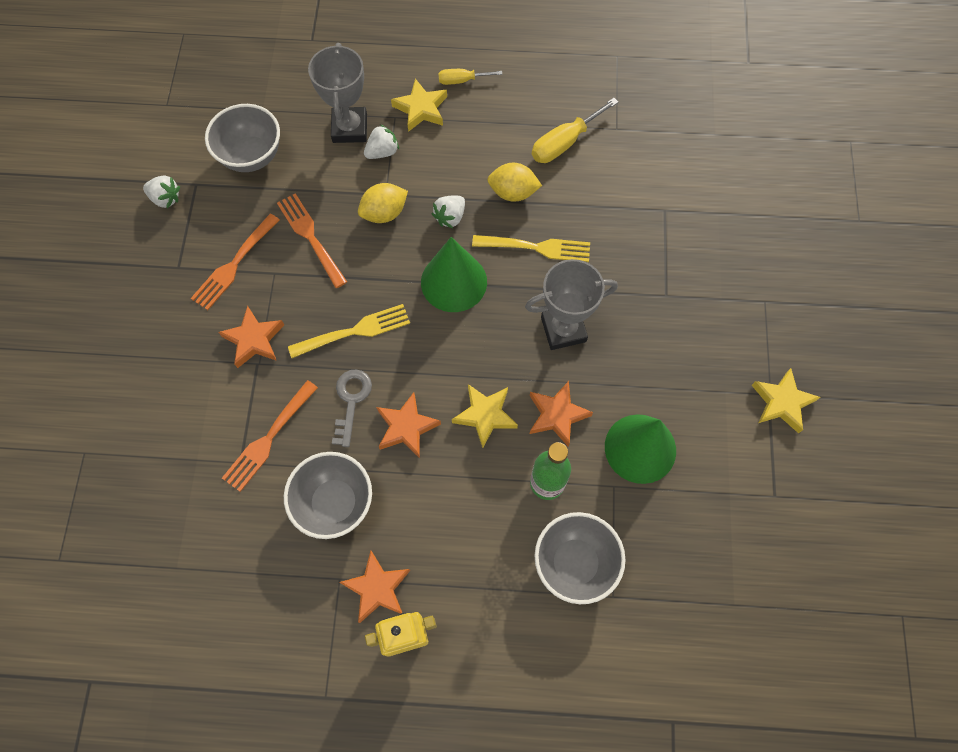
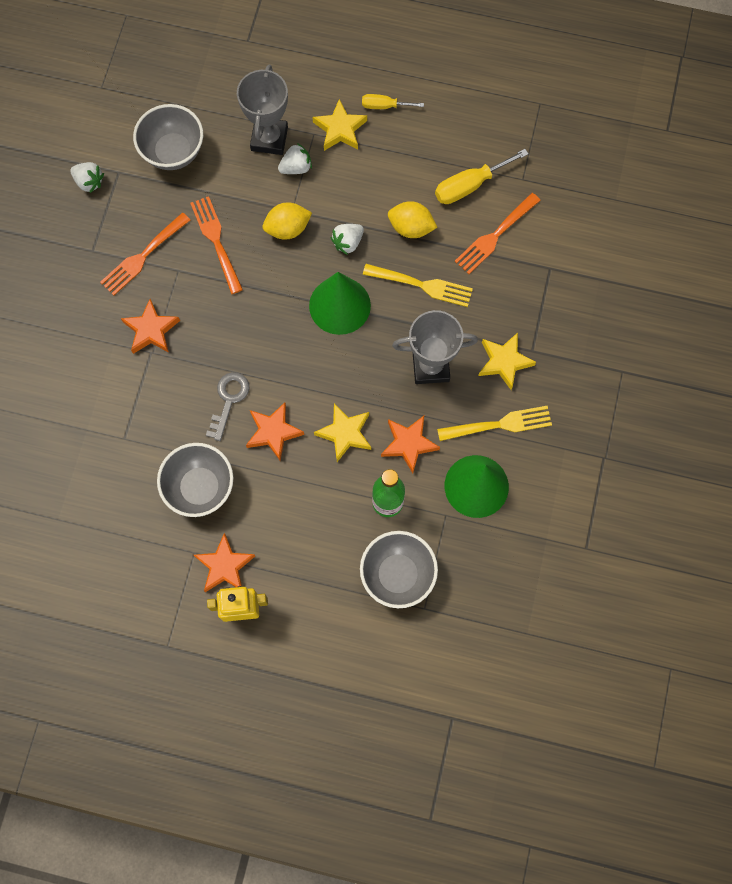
camera: 10 degrees right, 5 degrees up
(268, 439) = (151, 422): orange fork -> orange fork (495, 236)
(355, 331) = (242, 337): yellow fork -> yellow fork (499, 424)
(782, 402) = (613, 467): yellow star -> yellow star (504, 362)

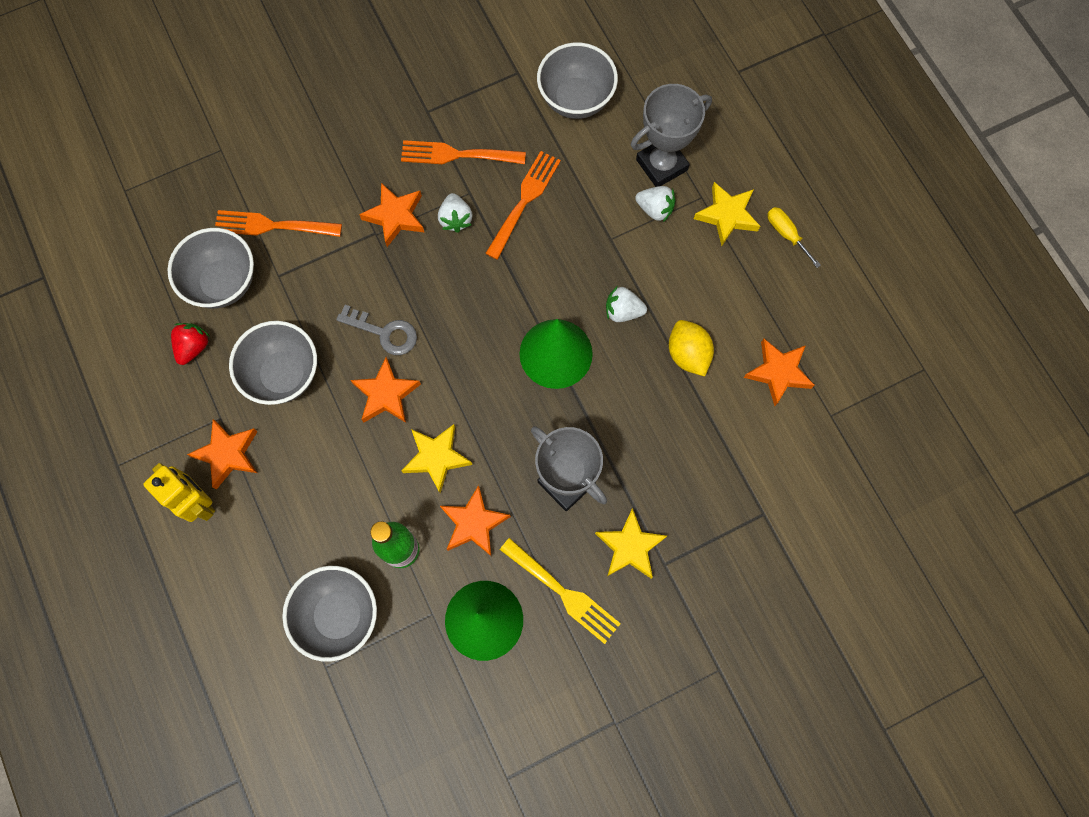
camera: 50 degrees right, 0 degrees up
(89, 182) = (487, 58): white strawberry -> white strawberry (455, 219)
(96, 478) = (223, 283): none -> grey bowl
(125, 533) = (193, 347): none -> red strawberry
(229, 400) = (384, 332): grey key -> grey key turned 45 degrees clockwise
(287, 229) = (590, 250): yellow lemon -> none
(422, 285) = (640, 410): yellow fork -> none
(469, 185) = (778, 372): yellow screwdriver -> orange star
(495, 236) = (749, 436): orange fork -> orange fork (272, 225)

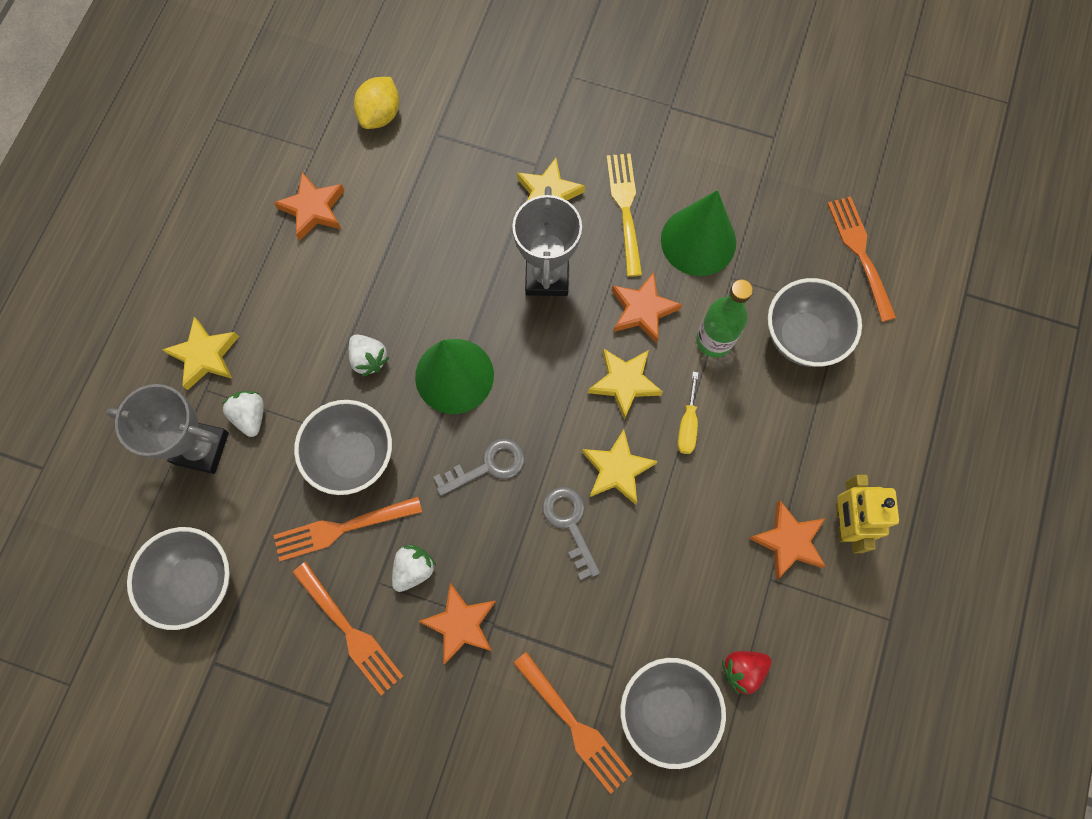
camera: 135 degrees left, 0 degrees up
(284, 374) = (685, 567): grey bowl -> grey bowl (353, 456)
(350, 734) = (860, 253): none -> orange fork
(386, 394) = (617, 469): orange star -> yellow star
(473, 318) = (488, 466): none -> grey key
(688, 354) = (360, 282): yellow lemon -> yellow lemon (380, 115)
(786, 234) = (182, 298): yellow screwdriver -> yellow screwdriver (687, 425)

